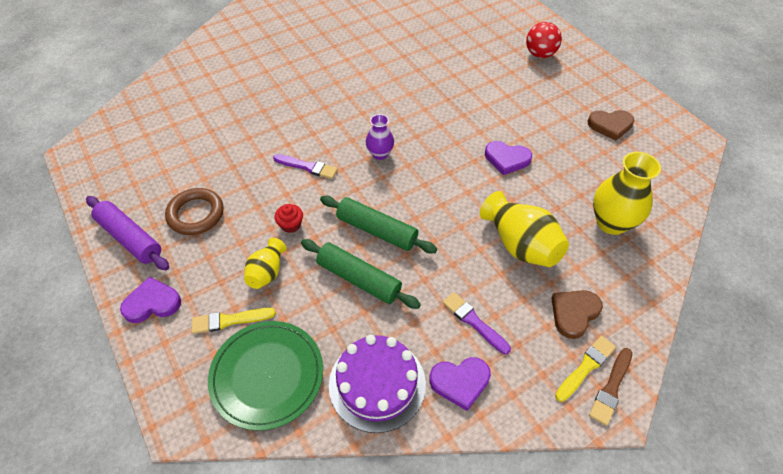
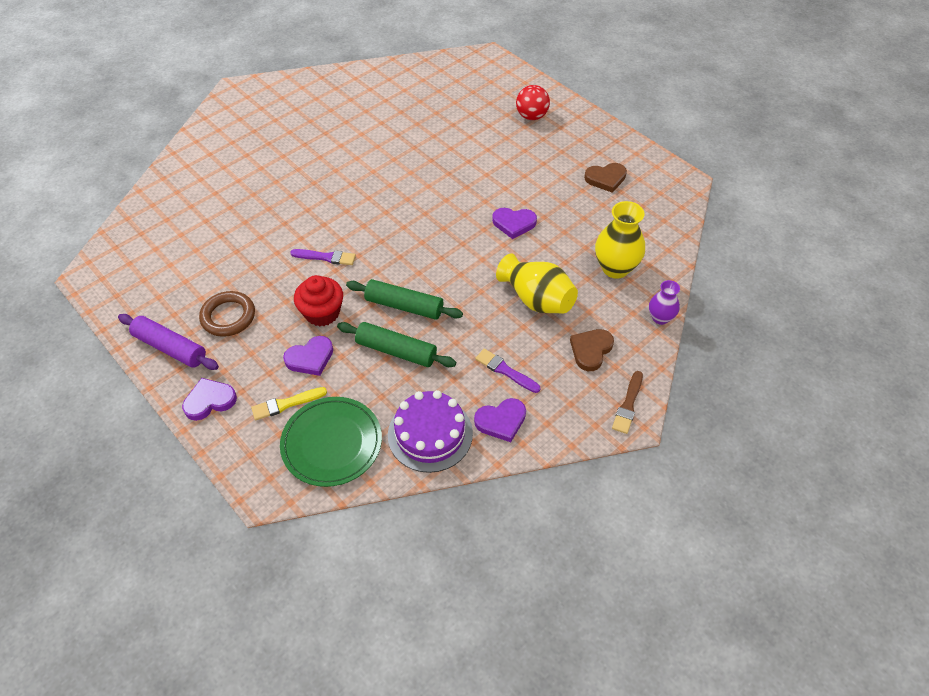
camera: 10 degrees left, 0 degrees up
(267, 272) = (310, 358): yellow vase -> purple heart
(291, 225) = (322, 313): red cupcake -> red cupcake, size x1.82
(380, 154) = (393, 235): purple vase -> purple vase (660, 318)
(586, 367) = (605, 392): yellow brush -> none

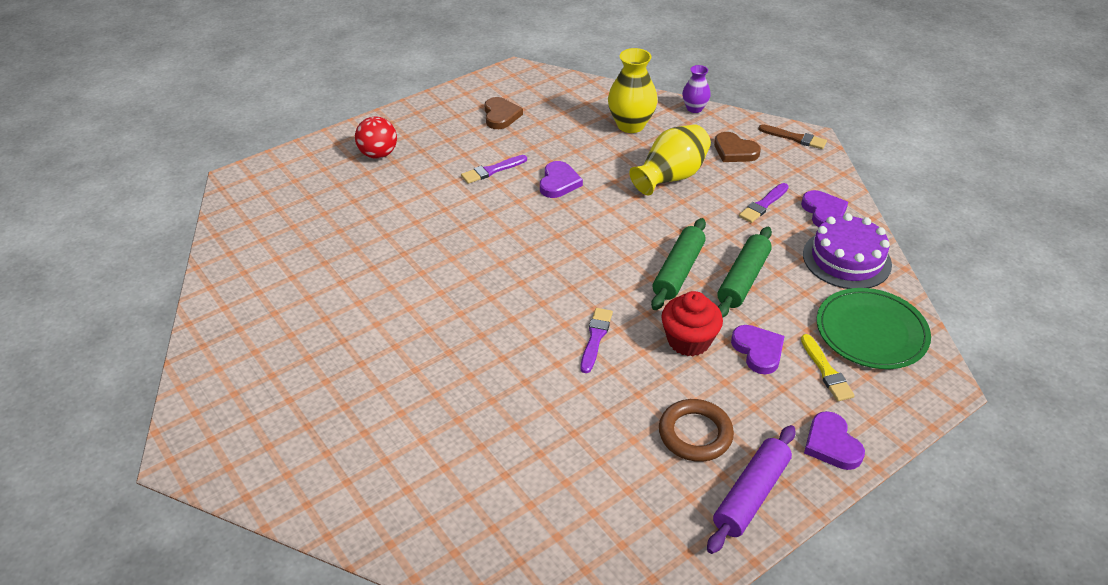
camera: 85 degrees left, 10 degrees down
(523, 182) = (492, 170): none -> purple brush

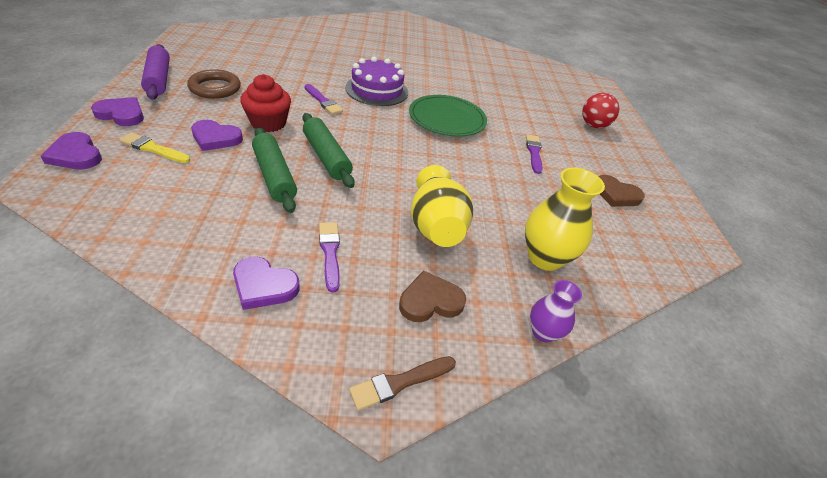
camera: 120 degrees right, 0 degrees up
(559, 182) = (489, 169): purple heart -> purple heart (76, 155)
(846, 259) = (197, 245): purple cake -> purple cake (377, 90)
(871, 332) = (130, 191): green plate -> green plate (447, 119)

